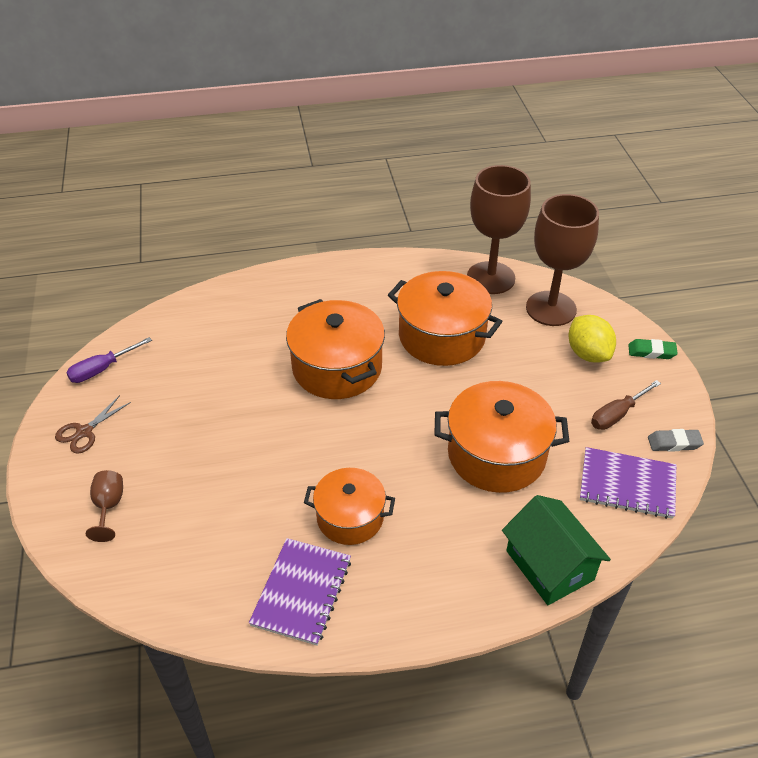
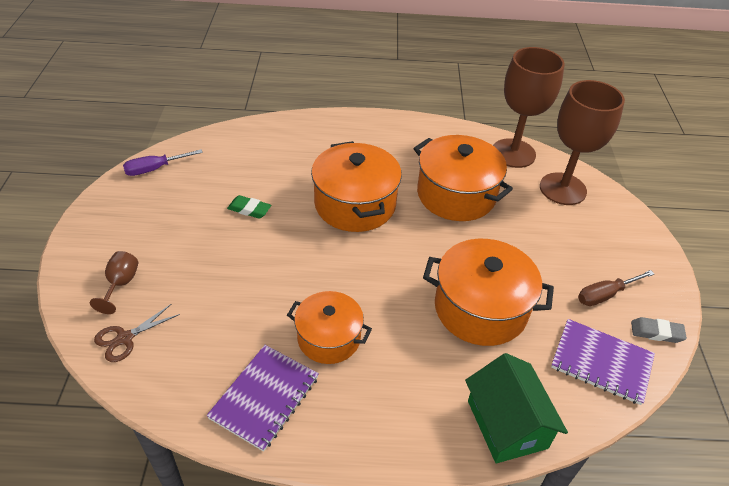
camera: 10 degrees right, 0 degrees up
(84, 432) = (122, 217): brown scissors -> brown scissors (125, 338)
(588, 354) = (589, 234): yellow lemon -> none
(651, 352) = (651, 244): green eraser -> green eraser (249, 209)

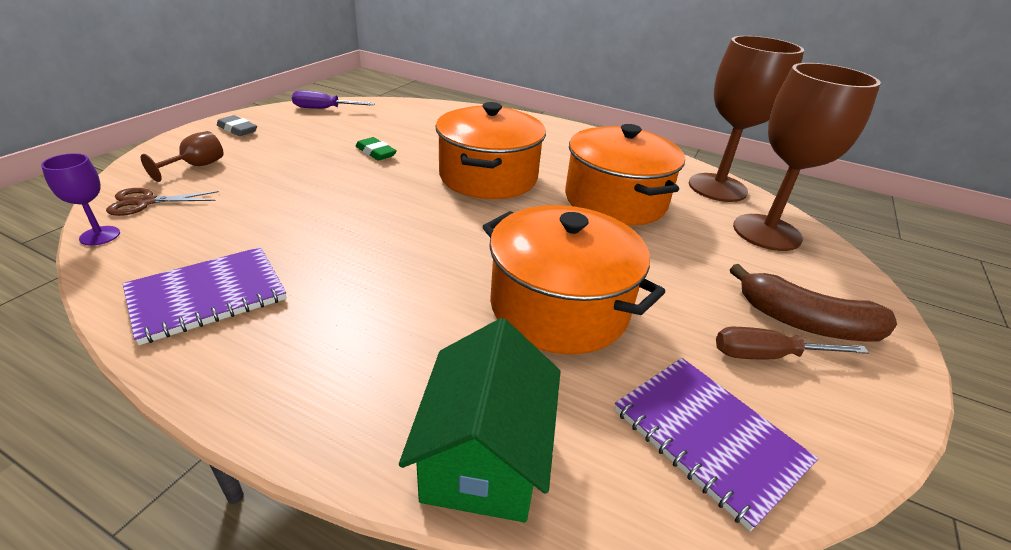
camera: 25 degrees right, 10 degrees down
(130, 384) = (100, 236): none -> purple goblet
(329, 338) = (340, 270): orange pot -> none
(613, 260) = (805, 322): none -> brown banana
(656, 332) = (839, 435): grey eraser -> grey eraser (237, 130)

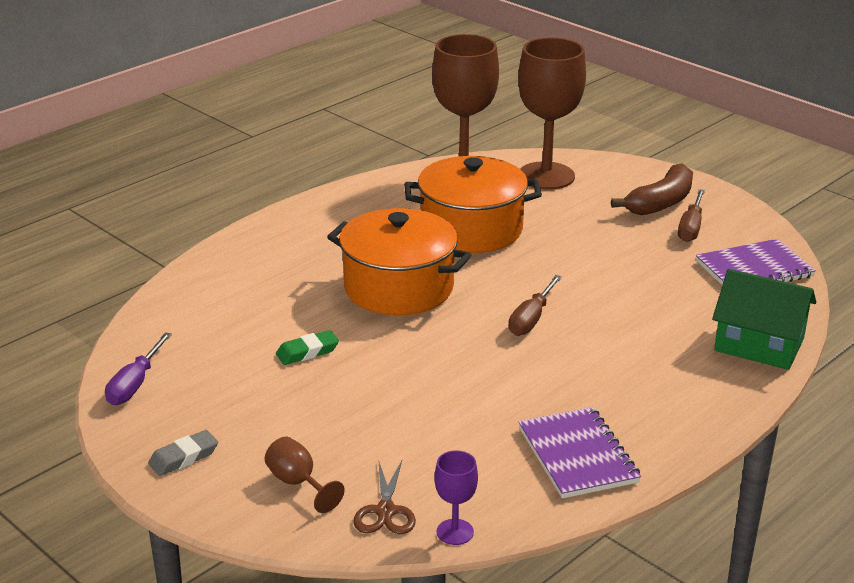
camera: 70 degrees left, 5 degrees down
(466, 246) = (531, 319): none -> brown screwdriver
(559, 307) = (626, 292): orange pot -> none

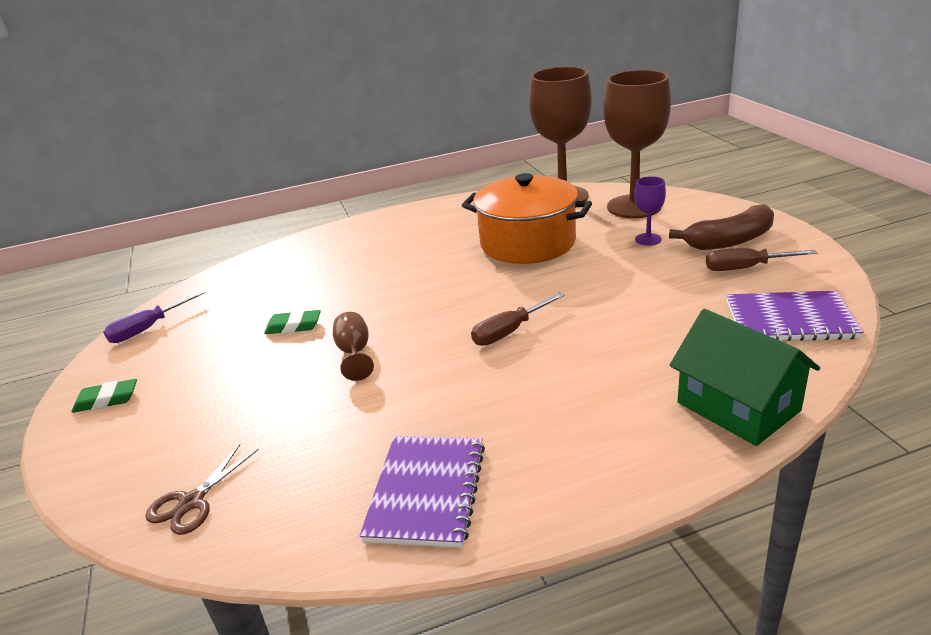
camera: 30 degrees right, 0 degrees up
(184, 457) = (106, 400): grey eraser -> green eraser
(298, 483) = (157, 449): brown goblet -> brown goblet (355, 353)
(398, 287) = (420, 283): orange pot -> none
(455, 532) = (225, 548): purple goblet -> purple goblet (648, 239)
(691, 228) = (745, 268): brown screwdriver -> brown screwdriver turned 45 degrees clockwise

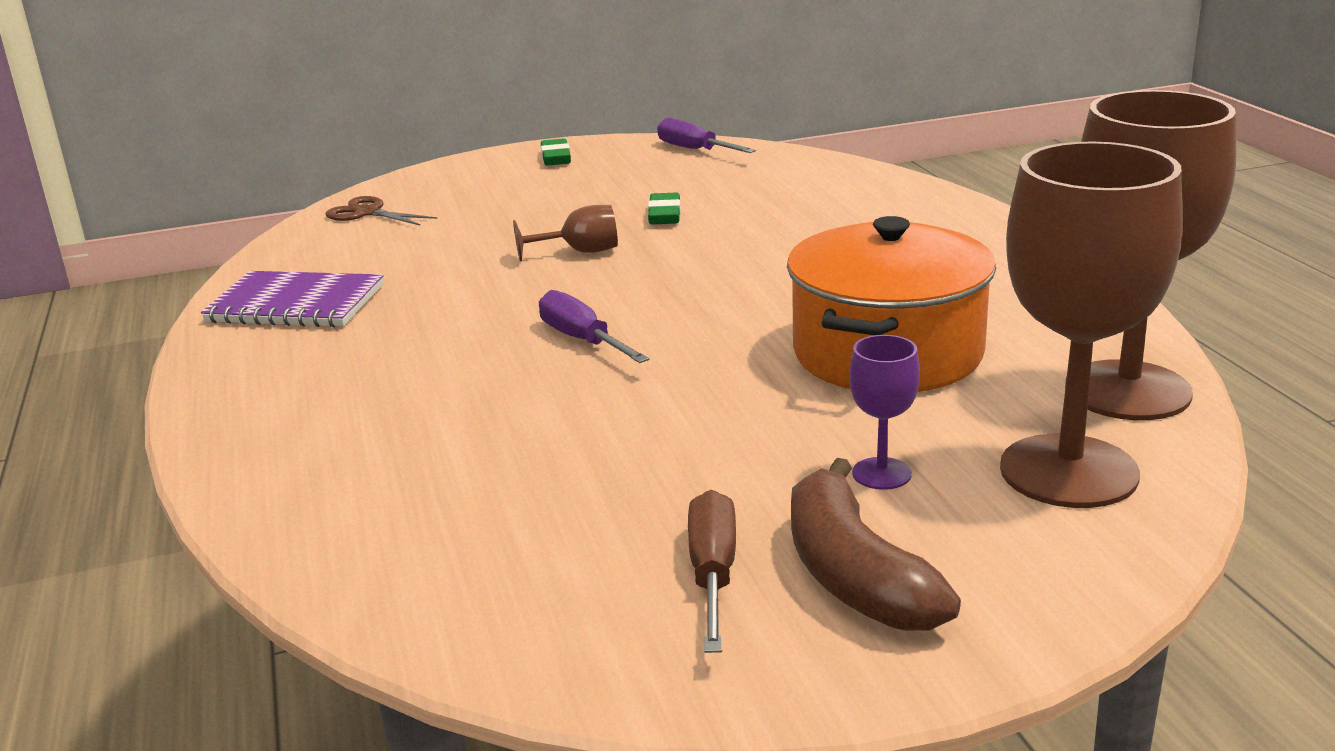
camera: 90 degrees right, 5 degrees down
(509, 332) = (582, 340): brown screwdriver -> purple screwdriver
(738, 406) = (290, 495): green house -> none
(790, 319) = (488, 588): purple notebook -> none

